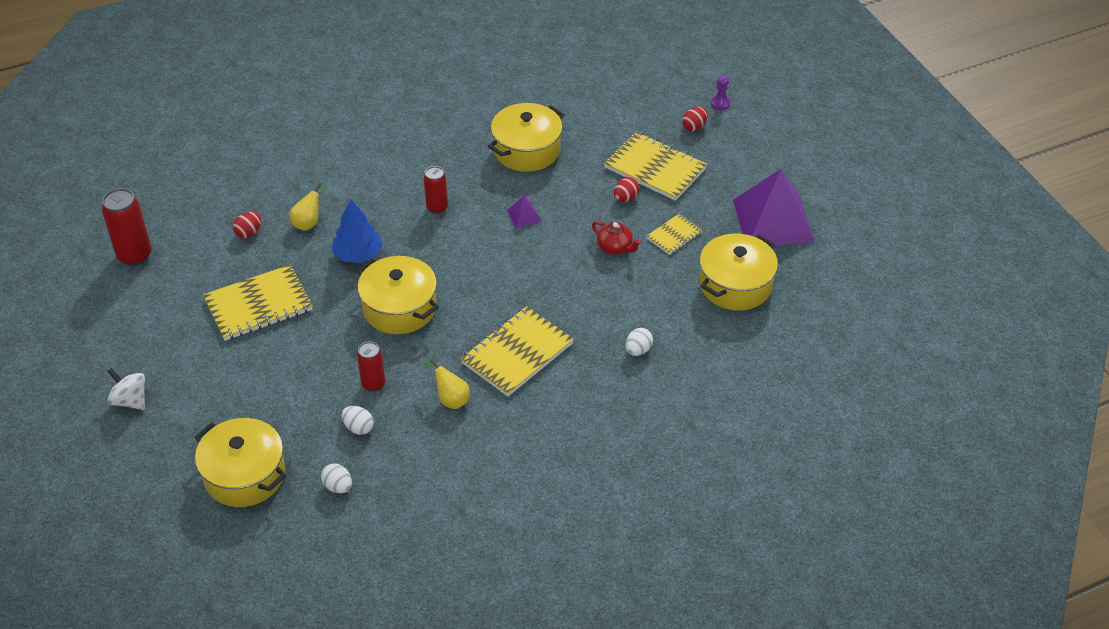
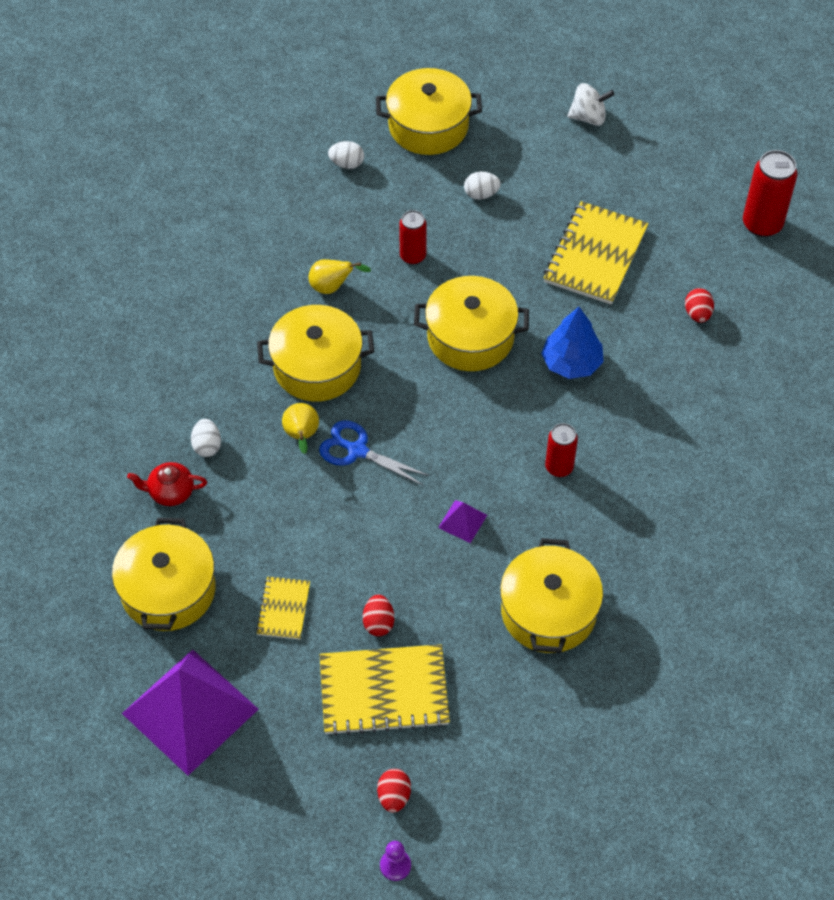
camera: 140 degrees right, 10 degrees up
(308, 223) = (658, 362): yellow pear -> yellow pear (302, 436)
(358, 428) = (383, 215): white egg -> white egg (481, 194)
(517, 353) = (317, 366): yellow notebook -> yellow pot
(545, 288) = (357, 450): none -> blue scissors
(615, 247) = (332, 548): red teapot -> red teapot (170, 492)

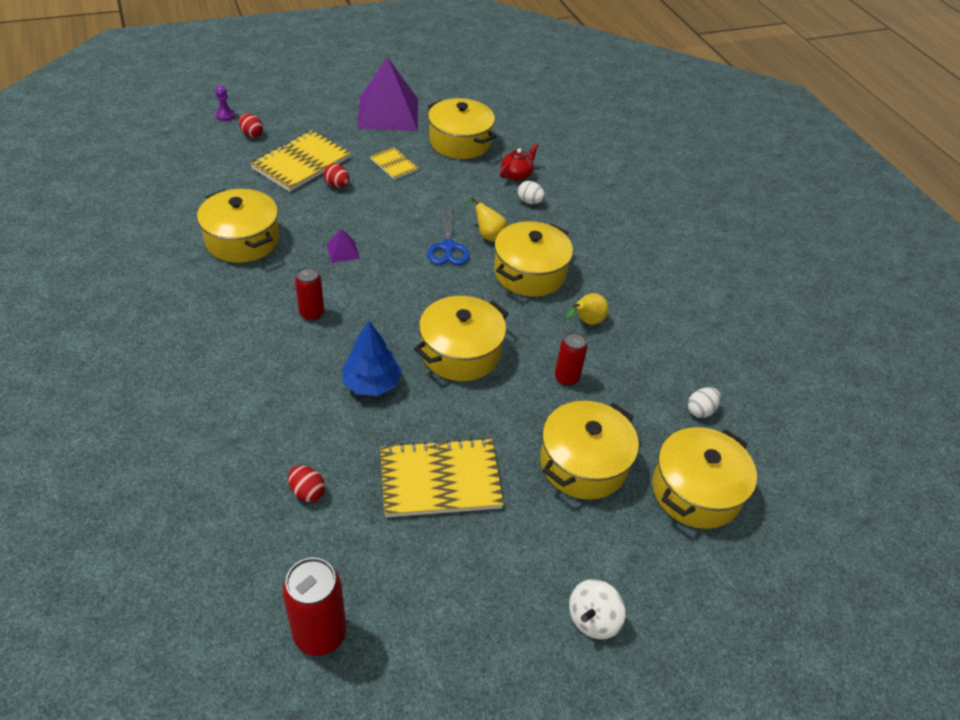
camera: 130 degrees right, 10 degrees down
(357, 450) = (448, 247): blue scissors -> blue scissors turned 105 degrees clockwise
(481, 194) = (583, 463): white egg -> yellow pot
(595, 255) = (440, 480): yellow notebook -> yellow notebook turned 75 degrees counterclockwise

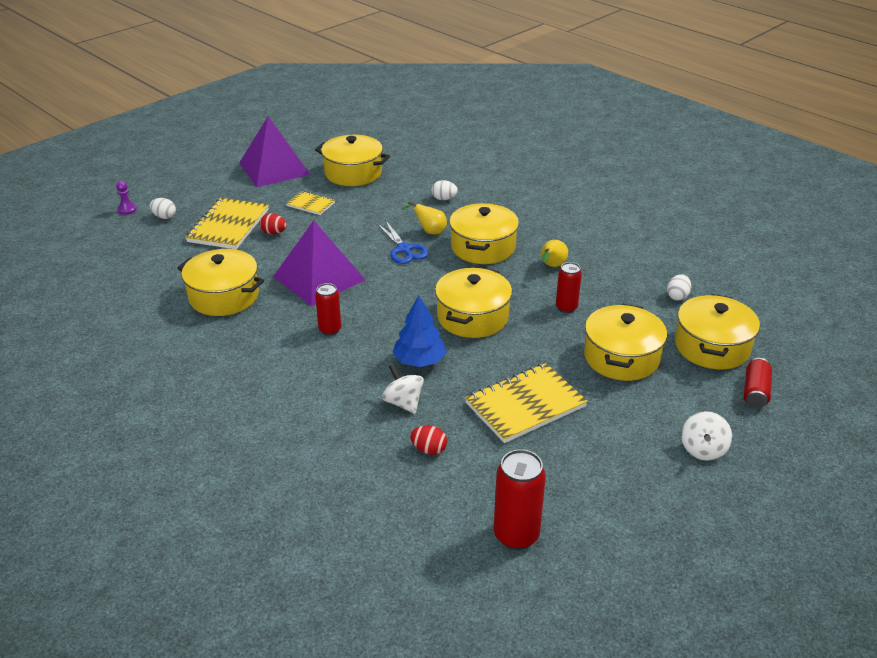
camera: 20 degrees left, 10 degrees down
(252, 134) = (164, 217): red egg -> white egg
(321, 426) = (403, 403): none -> white spinning top
(343, 251) = (319, 278): purple pyramid -> purple pyramid, size x2.48
(517, 174) = (418, 183): red teapot -> none
(706, 570) = (755, 392): none -> red can

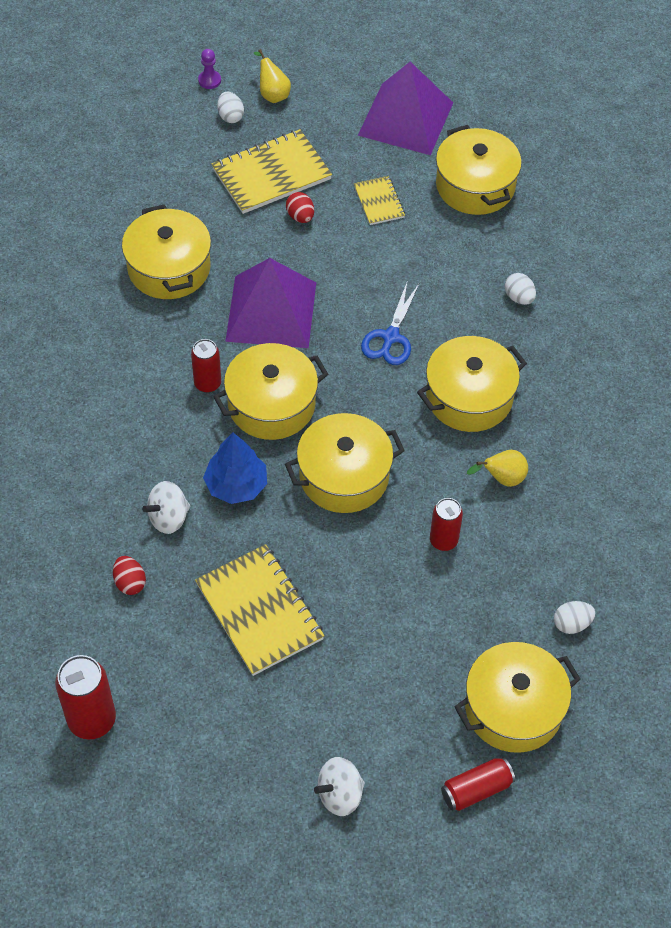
camera: 45 degrees right, 20 degrees up
(403, 403) = (168, 518): white spinning top -> white spinning top turned 135 degrees counterclockwise
(429, 231) = (445, 333): yellow pear -> yellow pear (272, 94)
(525, 405) = (259, 611): yellow notebook -> yellow notebook turned 45 degrees clockwise
(621, 357) = (411, 641): yellow pot -> yellow pot (271, 404)

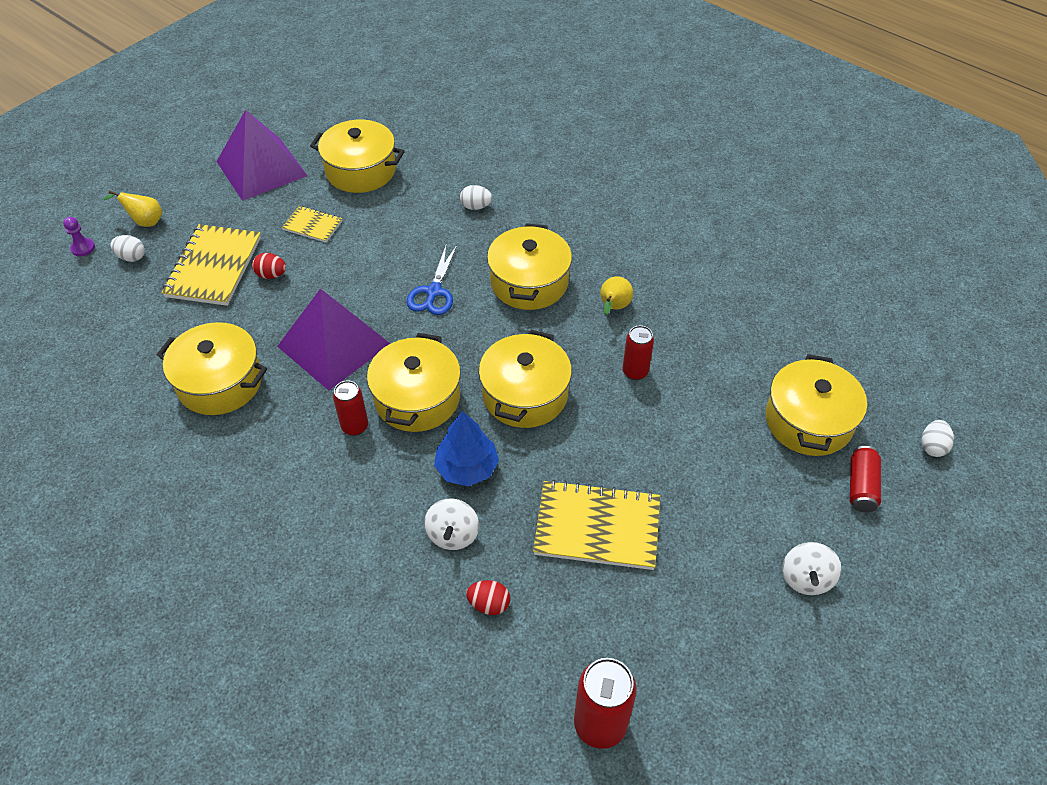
camera: 50 degrees left, 5 degrees down
(390, 337) = (434, 292): blue scissors -> blue scissors turned 45 degrees clockwise
(572, 624) = (764, 345): white egg -> white egg (932, 446)

